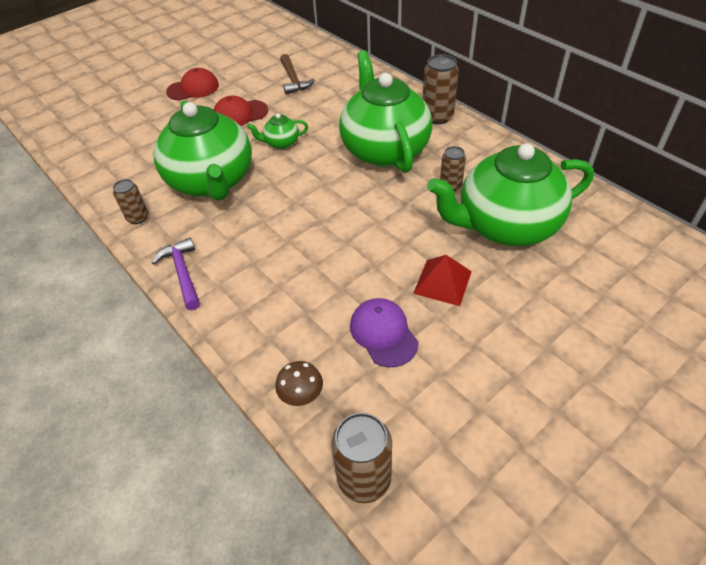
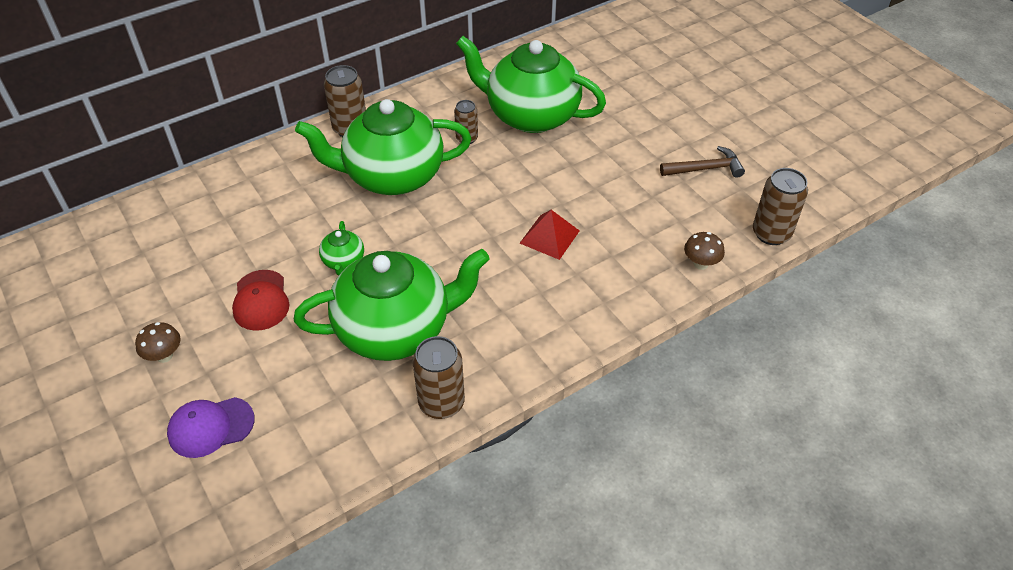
camera: 85 degrees left, 0 degrees up
(137, 218) = (441, 403): brown can -> brown can, size x1.62
(183, 273) = (545, 352): purple hammer -> none
(193, 88) = (164, 356): red cap -> brown mushroom
(293, 80) = (206, 242): brown hammer -> brown hammer (705, 169)
(383, 333) = (641, 207): purple cap -> purple cap (210, 427)
(442, 282) = (590, 164): red pyramid -> red pyramid (549, 237)
(505, 226) = (530, 115): green teapot -> green teapot turned 120 degrees clockwise

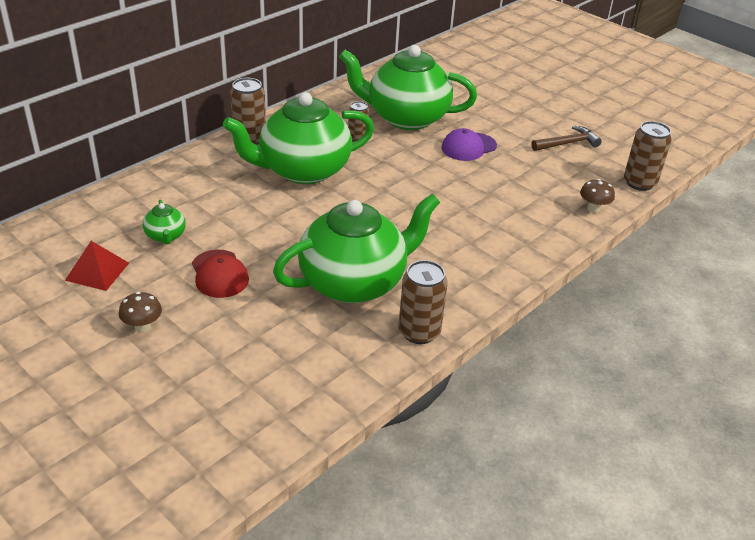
camera: 15 degrees left, 10 degrees down
(210, 427) = (211, 377): purple cap -> purple cap (468, 147)
(343, 261) = (285, 237): green teapot -> green teapot (166, 236)
(549, 237) = (460, 202): red pyramid -> red pyramid (97, 271)

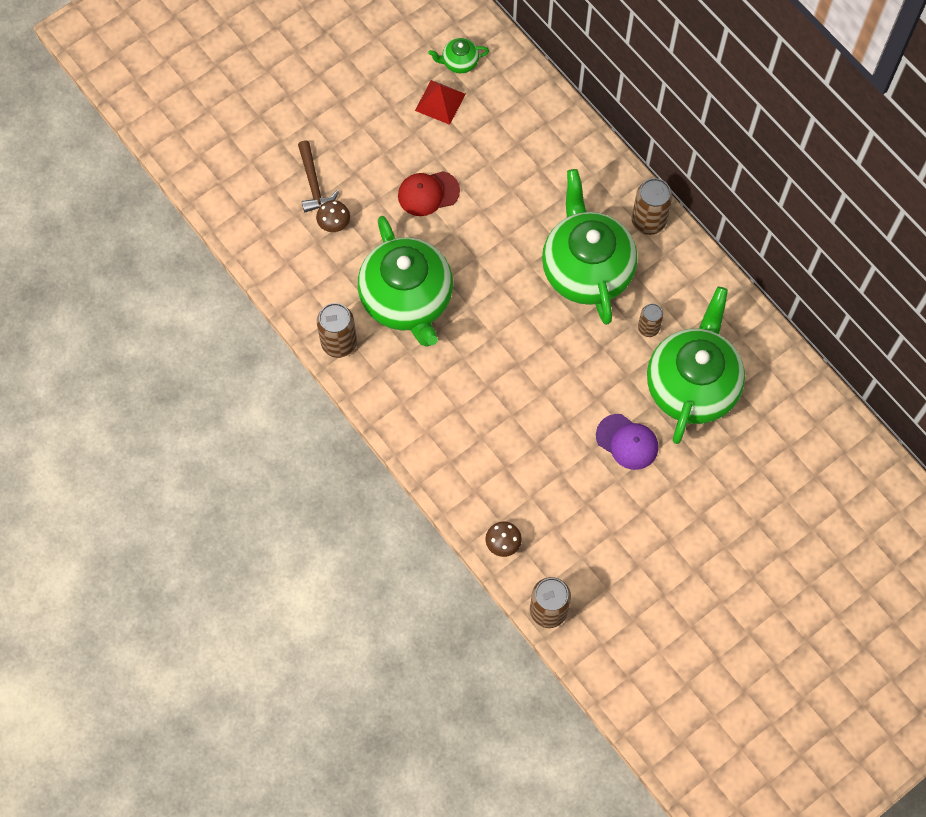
camera: 100 degrees right, 30 degrees up
(143, 327) = (368, 139): brown mushroom -> brown mushroom (334, 224)
(166, 236) = (484, 150): green teapot -> green teapot (459, 62)
(468, 147) = (627, 442): purple cap -> purple cap turned 150 degrees clockwise
(567, 143) = (632, 555): brown hammer -> brown hammer (313, 183)

